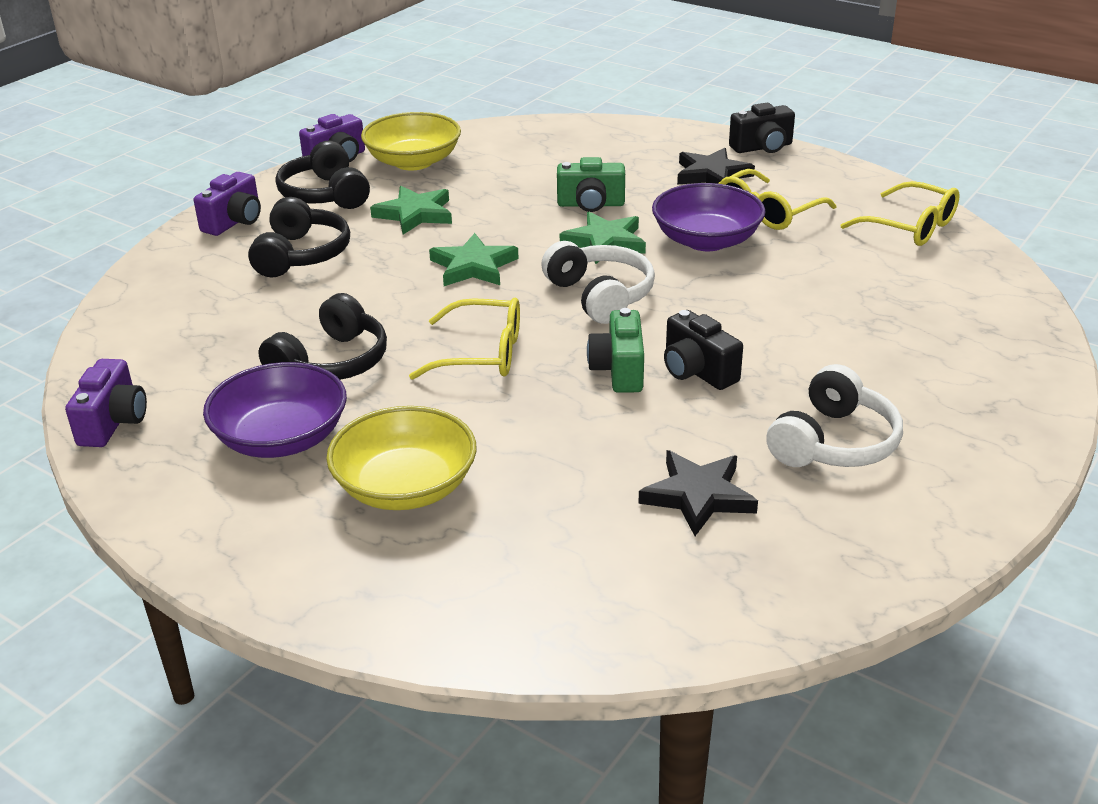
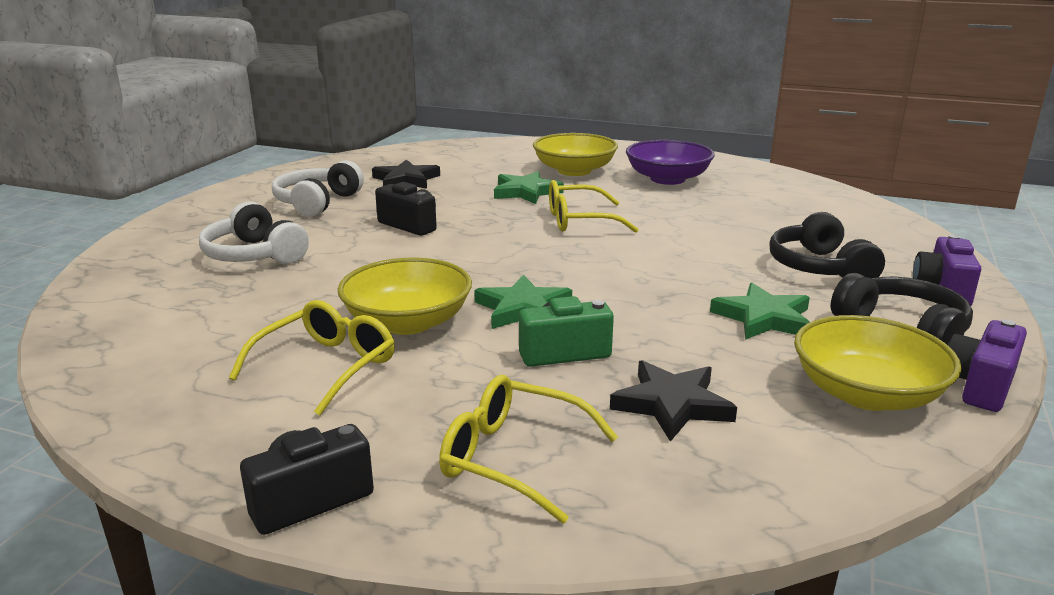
camera: 165 degrees right, 10 degrees down
(113, 422) = (777, 176): purple camera -> none
(331, 362) = (684, 208): black headphones -> none
(473, 266) = (643, 274): green star -> green star (526, 192)
(600, 296) = (506, 263): white headphones -> white headphones (255, 255)
(619, 370) = (470, 221): green camera -> none
(706, 240) = (408, 322): purple bowl -> yellow bowl
(711, 174) = (404, 422): black star -> black star (672, 404)
(910, 227) = (141, 365): yellow glasses -> yellow glasses (513, 458)

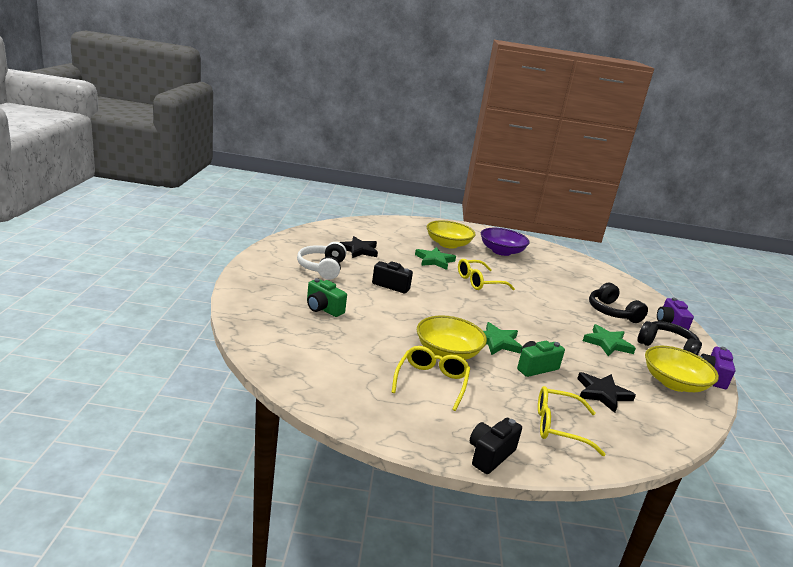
camera: 20 degrees left, 0 degrees up
(255, 255) = (323, 309): white headphones -> green camera

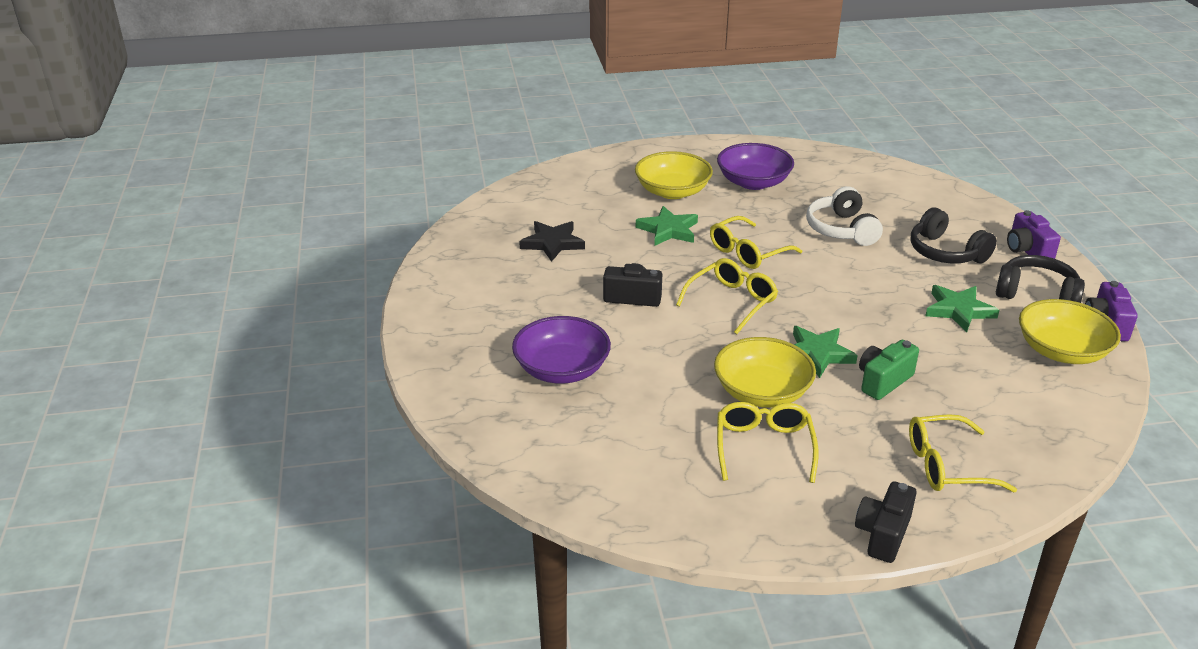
camera: 10 degrees left, 10 degrees up
(322, 268) = (520, 295): white headphones -> white headphones (842, 229)
(323, 309) = (562, 369): green camera -> purple bowl
(454, 303) = (732, 301): none -> yellow glasses
(602, 394) = (981, 397): black star -> none

